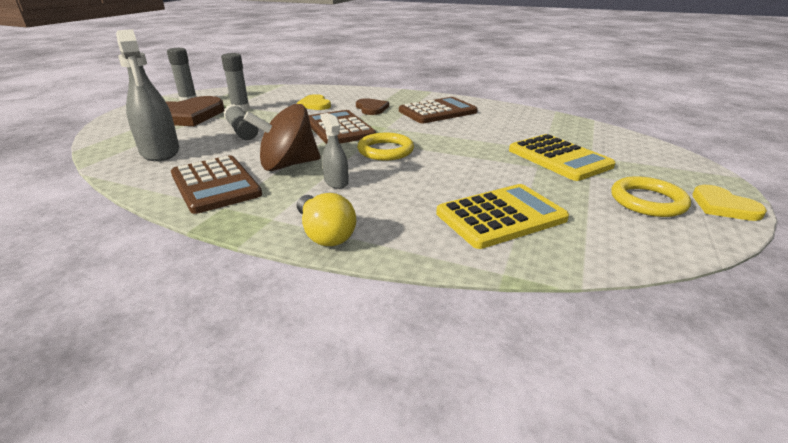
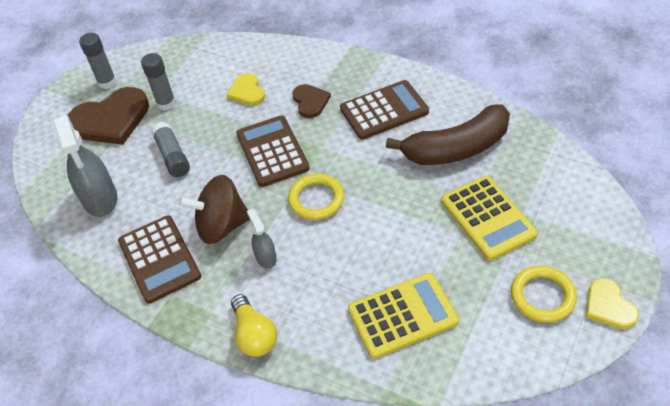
camera: 10 degrees right, 20 degrees up
(509, 127) = (456, 148): none -> brown banana

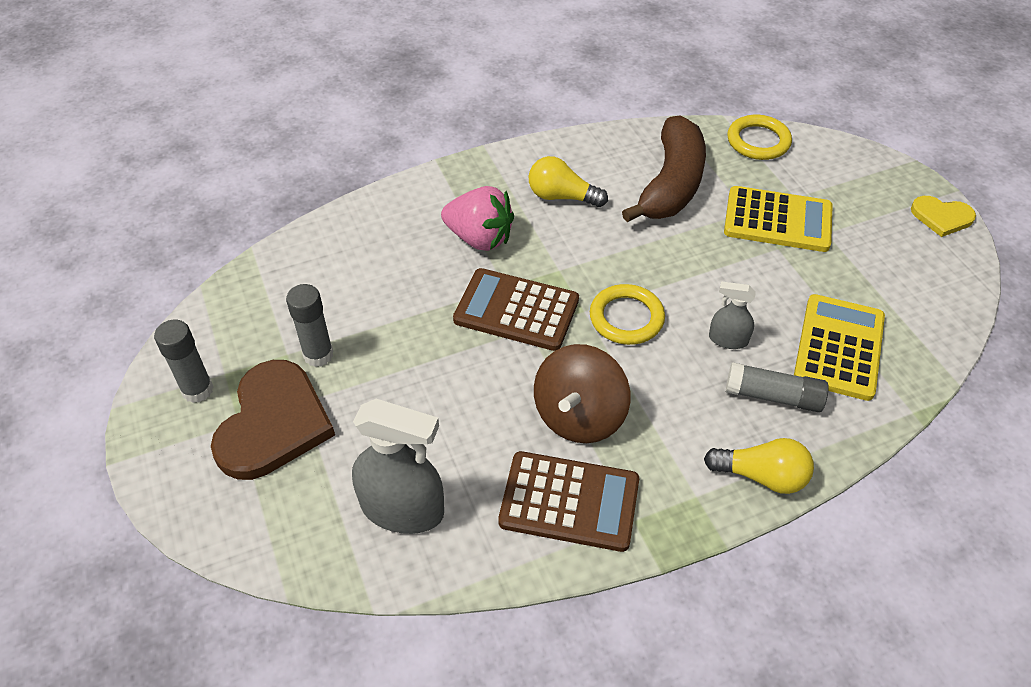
camera: 55 degrees left, 0 degrees up
(172, 156) = (417, 398): grey glue stick -> grey glue stick (773, 396)
(247, 91) = (396, 276): yellow heart -> none
(265, 257) = (664, 405): grey spray bottle -> grey spray bottle (728, 339)
(310, 102) = (479, 238): brown heart -> pink strawberry
(384, 110) = (562, 197): brown calculator -> yellow light bulb
(542, 296) = (897, 246): yellow ring -> yellow ring (758, 141)

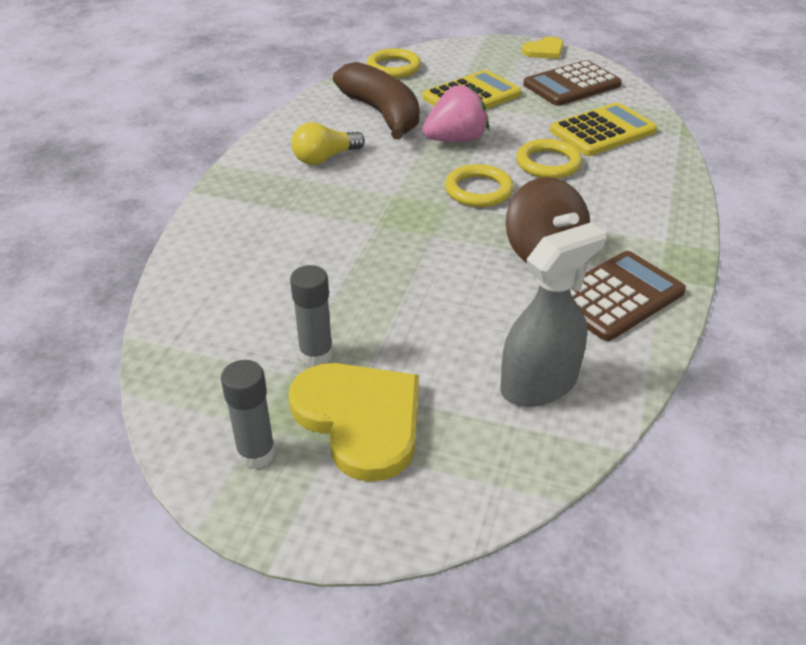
camera: 50 degrees left, 10 degrees down
(273, 423) = (360, 419): brown heart -> yellow heart
(479, 238) = (310, 212): pink strawberry -> pink strawberry (456, 140)
(516, 310) = (407, 231): brown calculator -> brown calculator (572, 85)
(728, 339) = (548, 163): grey spray bottle -> yellow ring
(761, 476) = (674, 208): yellow light bulb -> none
(773, 396) = (615, 172): grey glue stick -> none
(838, 347) = (602, 131): yellow calculator -> yellow calculator turned 90 degrees clockwise

